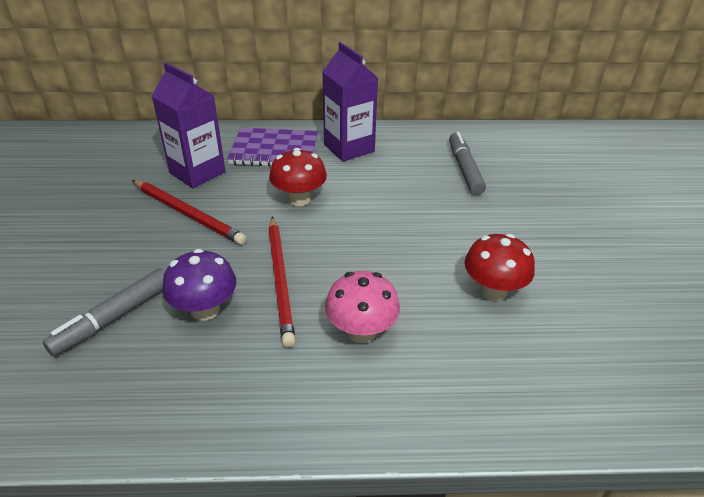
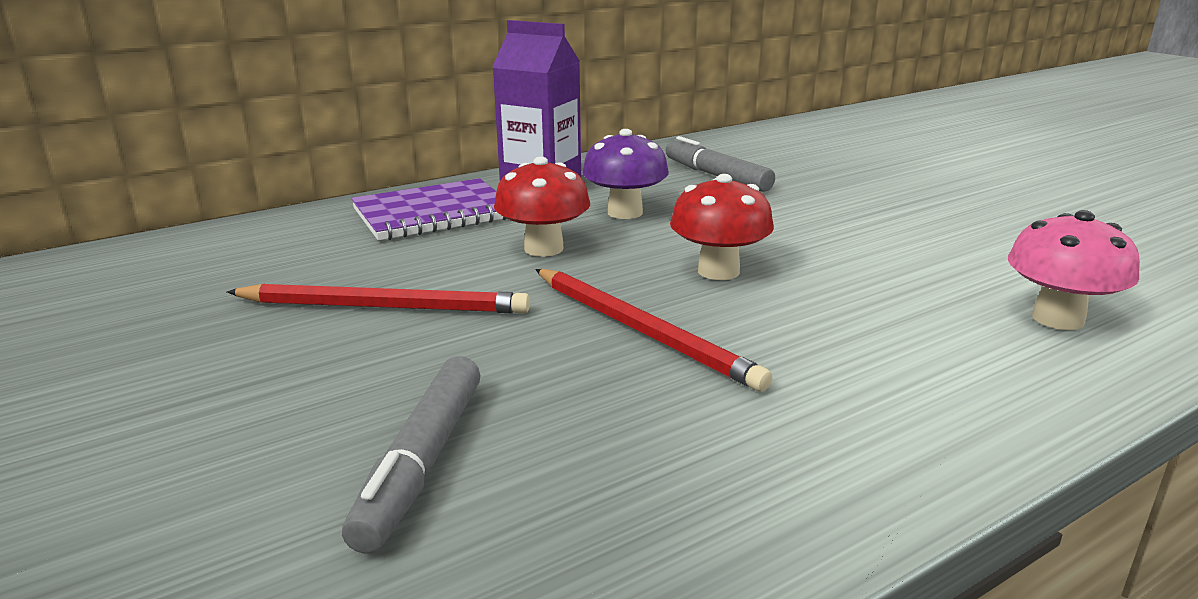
camera: 30 degrees left, 15 degrees down
(197, 172) = (335, 262): purple carton -> none
(205, 309) = (574, 397): purple mushroom -> purple mushroom (625, 213)
(361, 331) = (830, 343): pink mushroom -> pink mushroom (1057, 319)
(493, 290) = (914, 261): red mushroom -> red mushroom (718, 271)

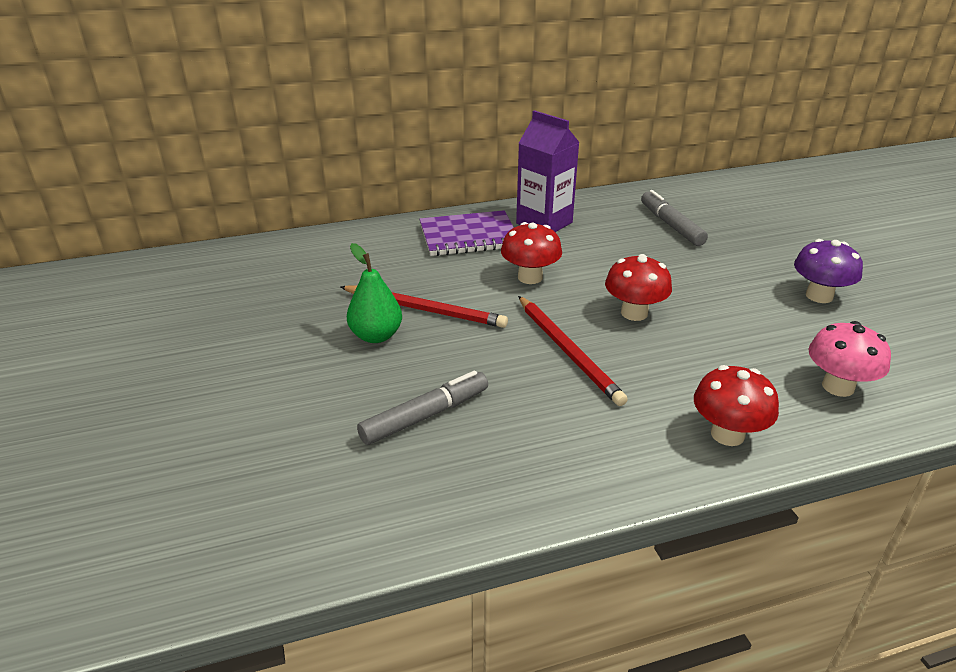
camera: 15 degrees right, 10 degrees up
(302, 353) = (376, 336): none -> green pear
(421, 463) = (425, 416): grey marker -> grey marker turned 150 degrees counterclockwise
(625, 213) = (593, 252): purple mushroom -> purple mushroom (819, 296)
(952, 404) = (727, 434): none -> red mushroom

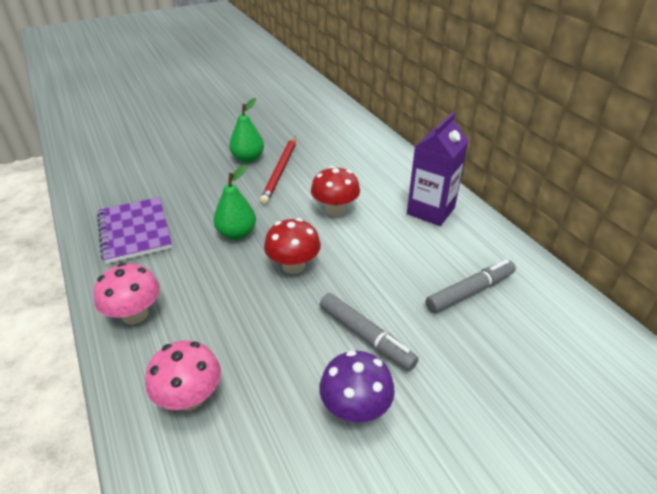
camera: 80 degrees right, 5 degrees up
(425, 416) = (170, 185): grey marker -> grey marker (366, 336)
(469, 236) = (388, 176): purple notebook -> purple notebook (135, 231)
(567, 351) = (237, 233): red pencil -> green pear
(727, 434) = (135, 314): red mushroom -> pink mushroom

